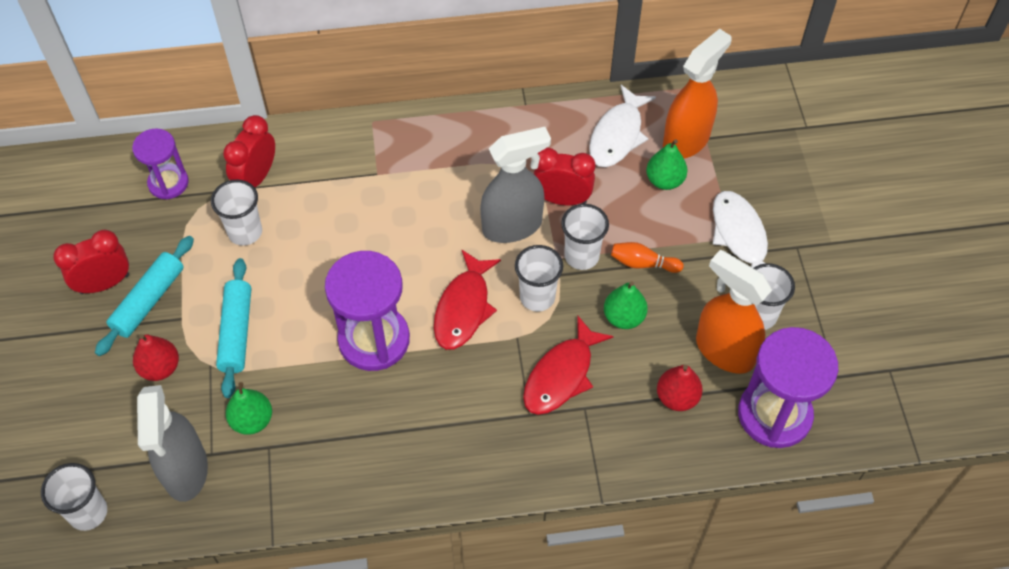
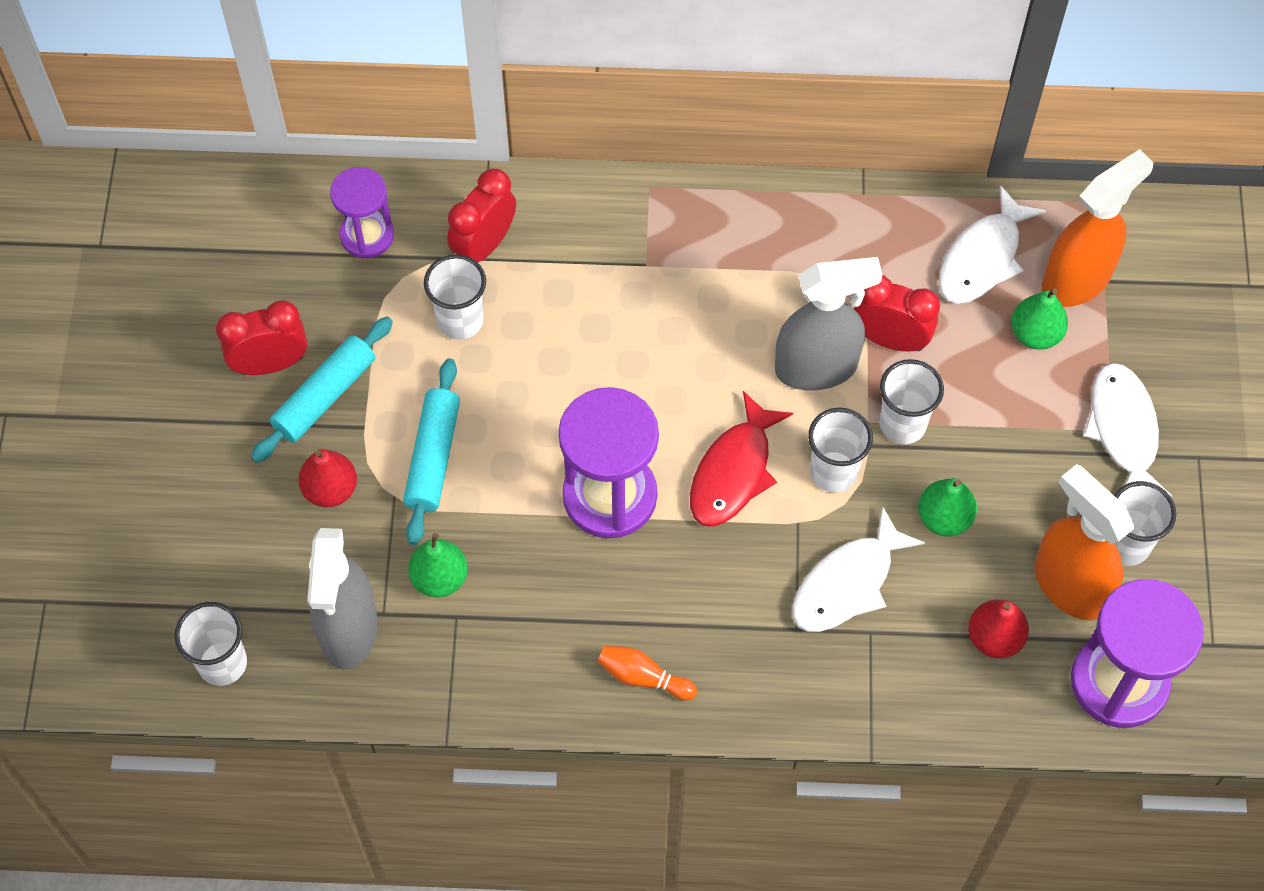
camera: 10 degrees right, 5 degrees up
(561, 375) = (847, 583): red fish -> white fish
(643, 263) = (983, 447): orange bowling pin -> orange bowling pin (643, 677)

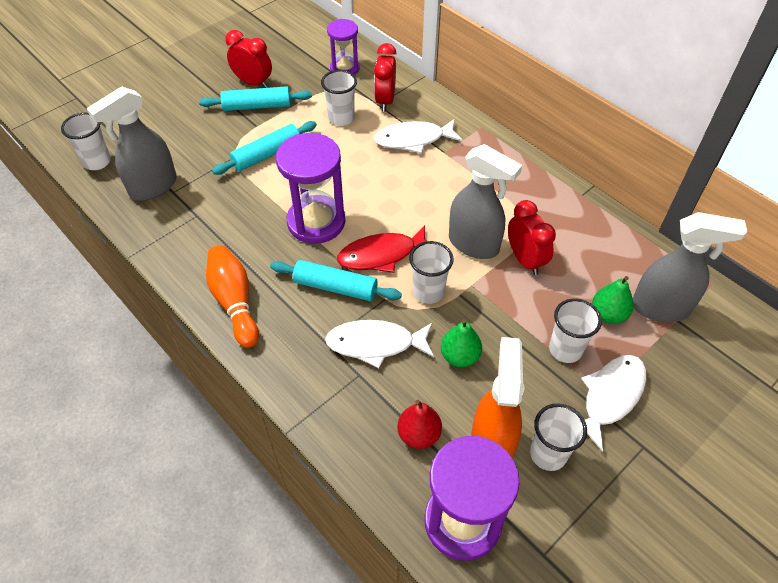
camera: 45 degrees right, 10 degrees down
(330, 489) = (215, 136): red pear -> none
(439, 578) = (210, 197): green pear -> none
(484, 245) = (385, 101): red clock -> red clock turned 75 degrees counterclockwise
(643, 677) = (235, 302): orange bowling pin -> orange bowling pin, size x1.69
(730, 558) = (335, 287): none -> turquoise rolling pin
(902, 424) = (488, 299): white cup -> white cup (565, 349)
(983, 258) = (616, 262): white fish -> white fish (413, 140)
(1077, 280) = (660, 308): orange spray bottle -> grey spray bottle

